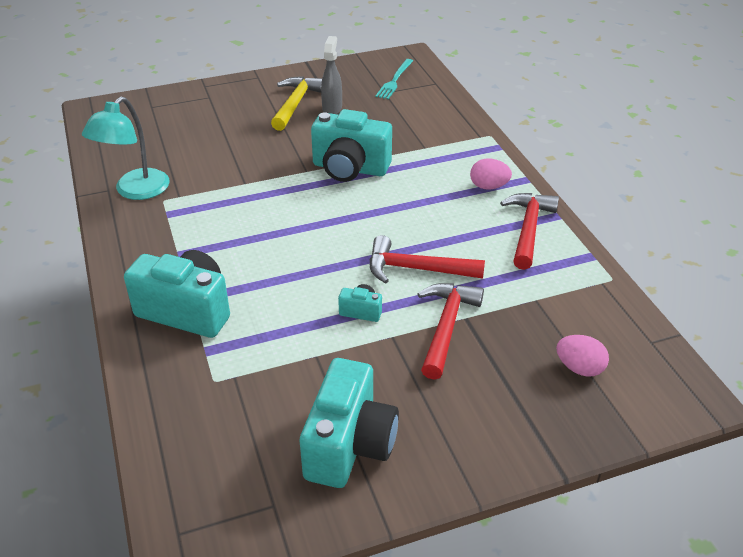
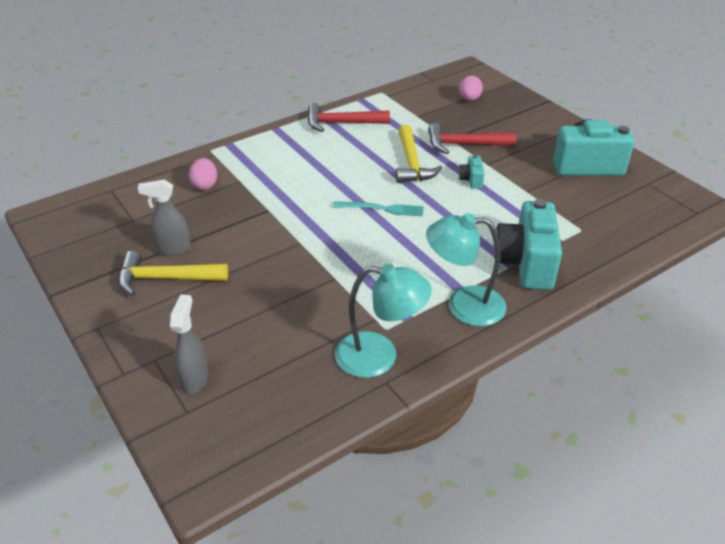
camera: 105 degrees left, 0 degrees up
(158, 250) = (463, 305): none -> turquoise lamp
(178, 110) = (195, 379): none -> grey spray bottle
(350, 168) = (287, 217): turquoise camera -> none
(394, 80) = (105, 216): turquoise fork -> turquoise fork (381, 209)
(417, 269) = (412, 163): red hammer -> yellow hammer
(488, 186) = (292, 143): pink egg -> pink egg (205, 185)

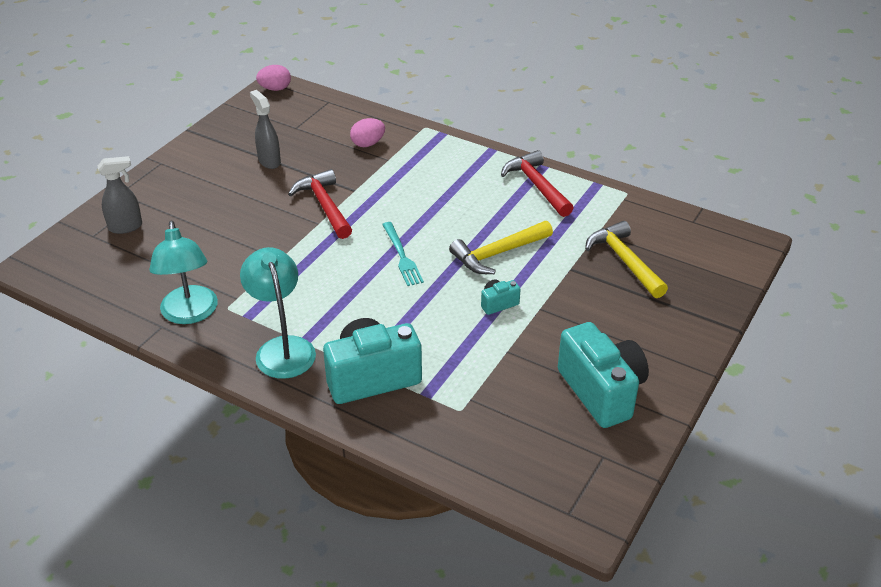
camera: 65 degrees right, 0 degrees up
(166, 278) = (231, 171): yellow hammer -> yellow hammer (624, 261)
(464, 145) = (566, 282): red hammer -> red hammer (324, 206)
(469, 99) = (673, 261): pink egg -> pink egg (275, 89)

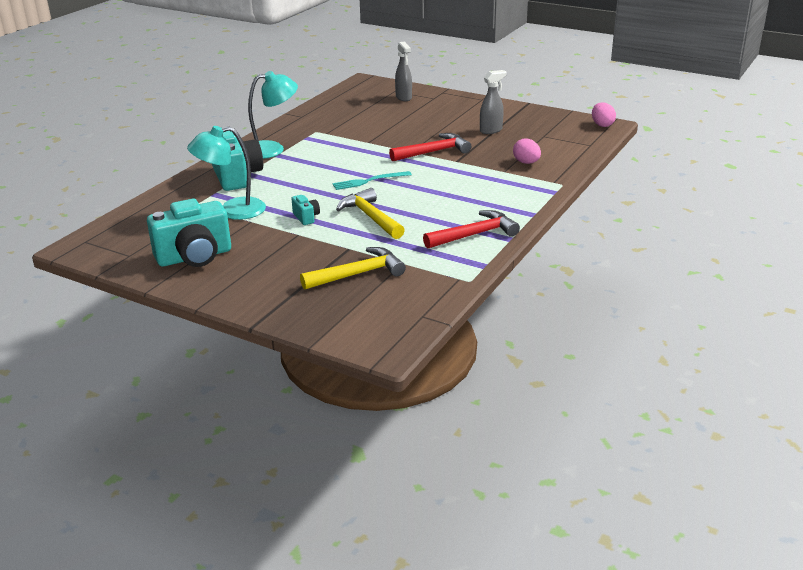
camera: 90 degrees right, 10 degrees down
(190, 314) = (311, 122): turquoise lamp -> turquoise lamp (232, 210)

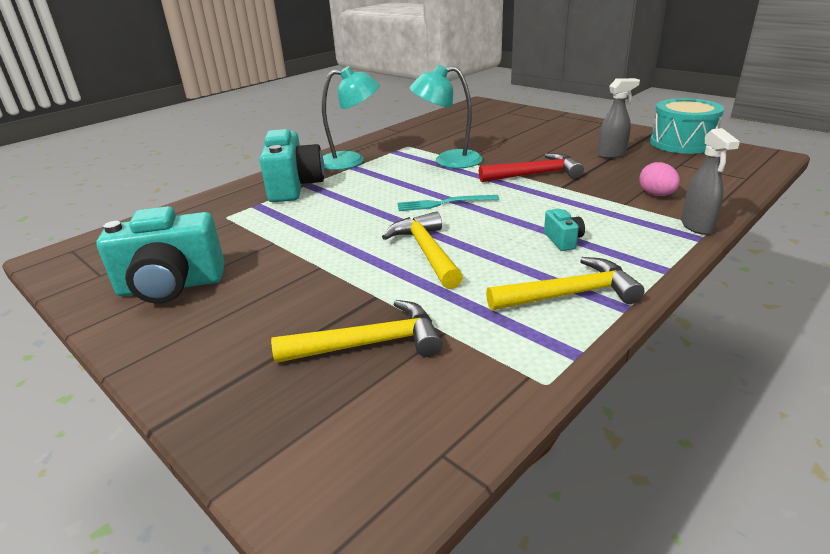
camera: 15 degrees right, 0 degrees up
(232, 210) = (261, 227): turquoise lamp -> turquoise lamp (448, 161)
(306, 217) = (343, 244): turquoise camera -> turquoise camera (563, 240)
(404, 98) = (516, 118): grey spray bottle -> grey spray bottle (697, 226)
(474, 235) = (569, 295): red hammer -> yellow hammer
(545, 116) = (682, 143): none -> turquoise drum
(602, 125) = (760, 155): pink egg -> none

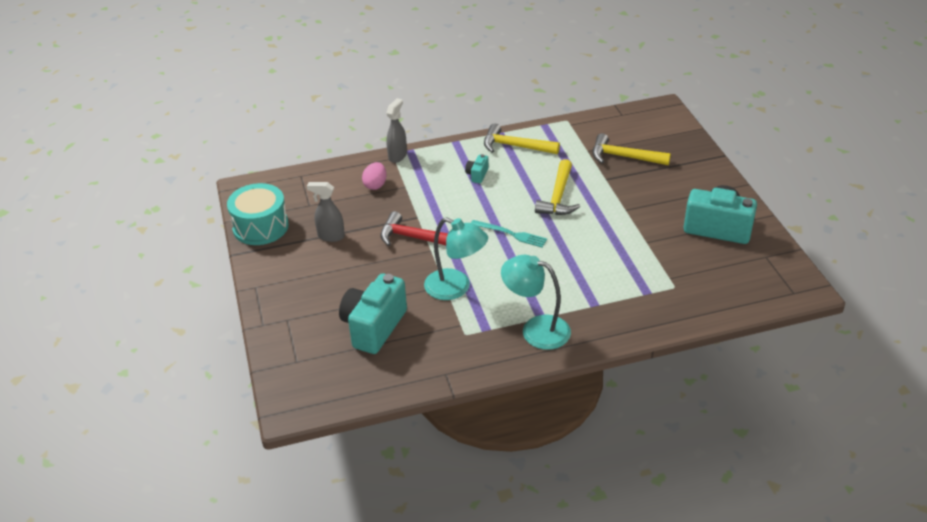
camera: 150 degrees left, 10 degrees up
(294, 187) = (607, 306): turquoise camera -> turquoise camera (374, 327)

